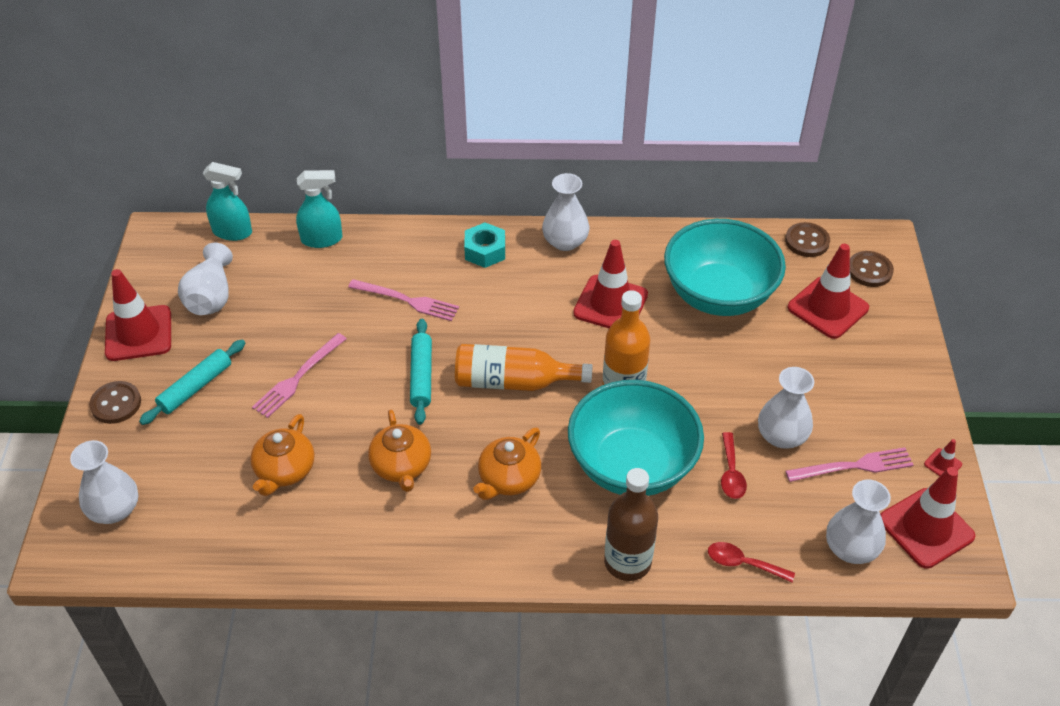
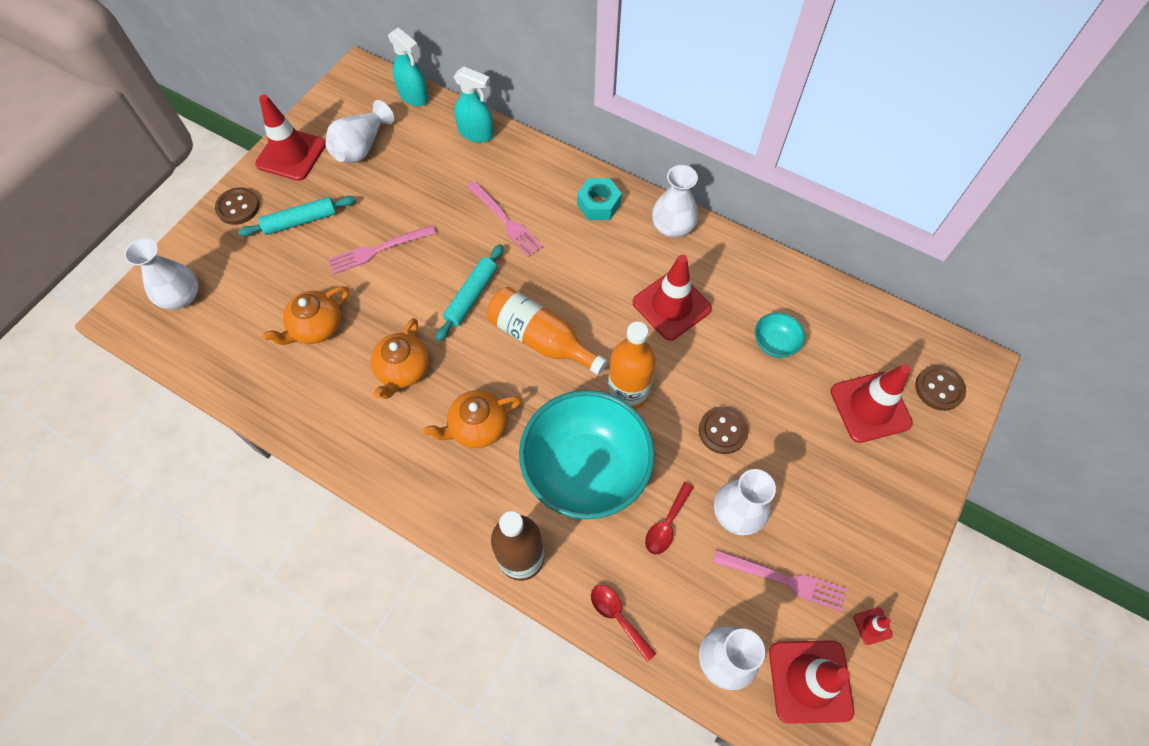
camera: 30 degrees right, 15 degrees up
(718, 295) = (774, 343): turquoise bowl -> turquoise bowl, size x0.42
(807, 241) = (897, 329): brown button -> brown button (722, 431)

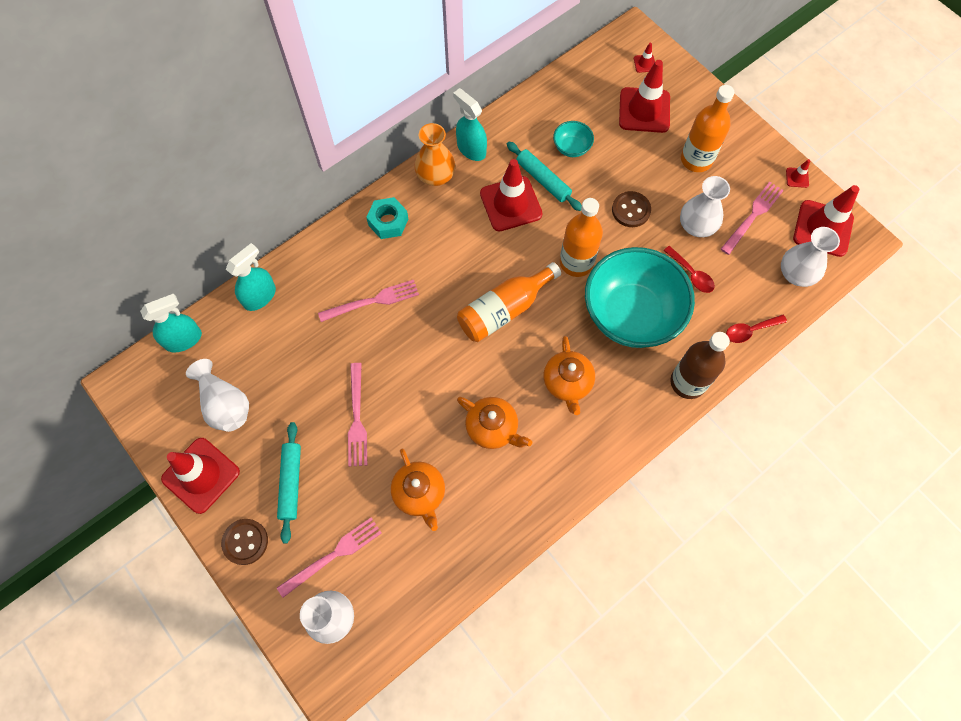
camera: 70 degrees left, 5 degrees up
(239, 277) = (333, 555): none -> pink fork
(471, 296) = (440, 352): turquoise rolling pin -> turquoise rolling pin (543, 180)
(672, 226) = (435, 175): white vase -> orange vase
(721, 247) = (471, 149): none -> turquoise spray bottle
(832, 487) = (696, 159): none -> orange bottle
(939, 388) = (644, 63): brown button -> red traffic cone

